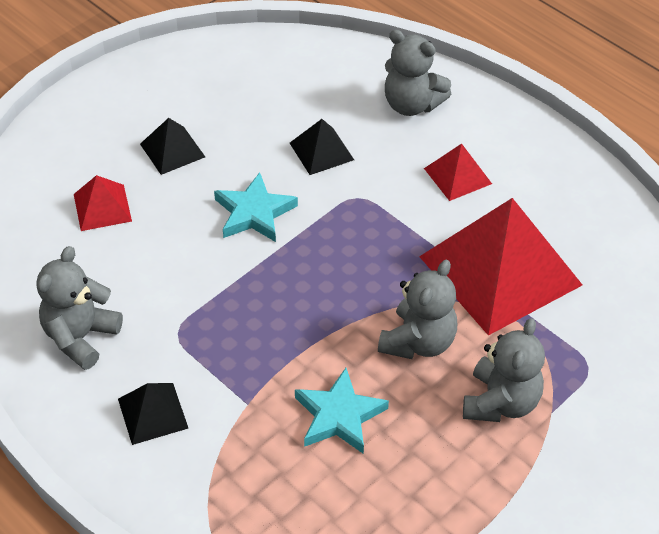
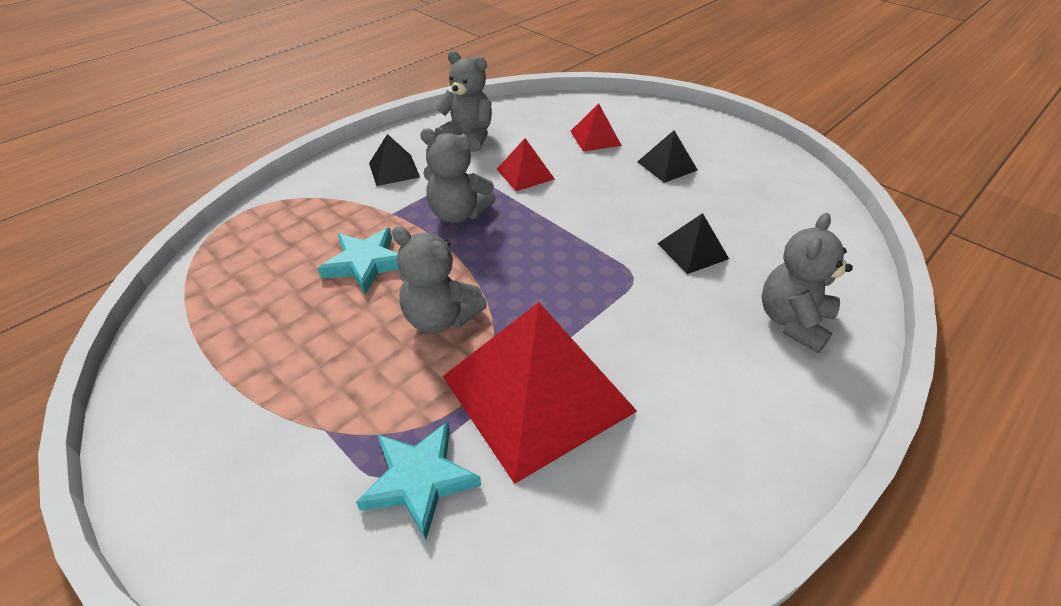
camera: 90 degrees right, 5 degrees down
(254, 213) = (601, 211): turquoise star -> turquoise star (419, 479)
(457, 176) = (685, 359): red pyramid -> red pyramid (525, 174)
(500, 402) = (350, 382): grey teddy bear -> grey teddy bear (458, 213)

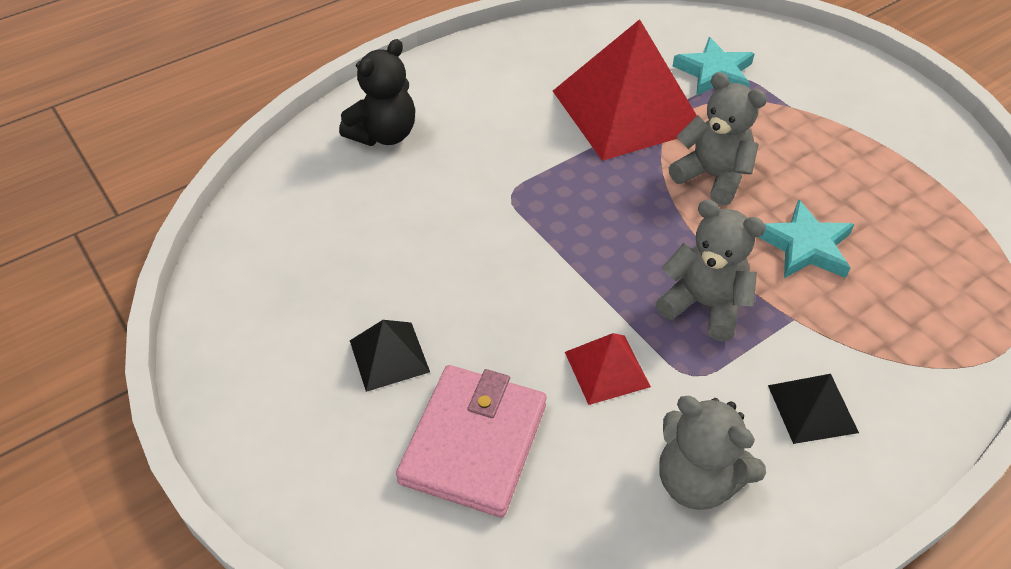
camera: 170 degrees left, 5 degrees up
(595, 138) = (474, 443): red pyramid -> pink wallet
(692, 251) = (433, 214): black pyramid -> none
(792, 321) = (384, 134): grey teddy bear -> black teddy bear

